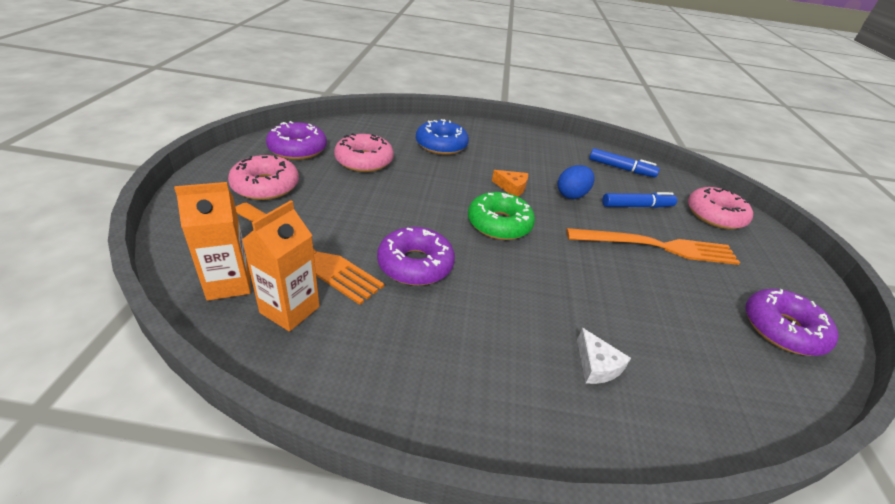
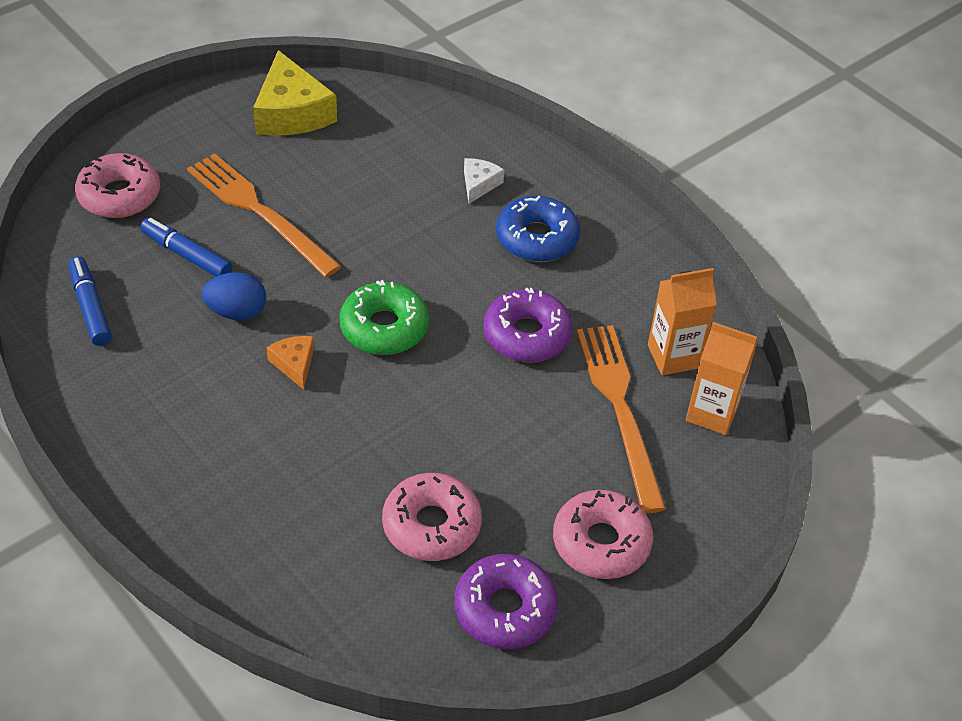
camera: 135 degrees left, 10 degrees up
(441, 145) = (278, 498): blue donut -> blue donut (537, 238)
(782, 329) = (292, 112): purple donut -> yellow cheese

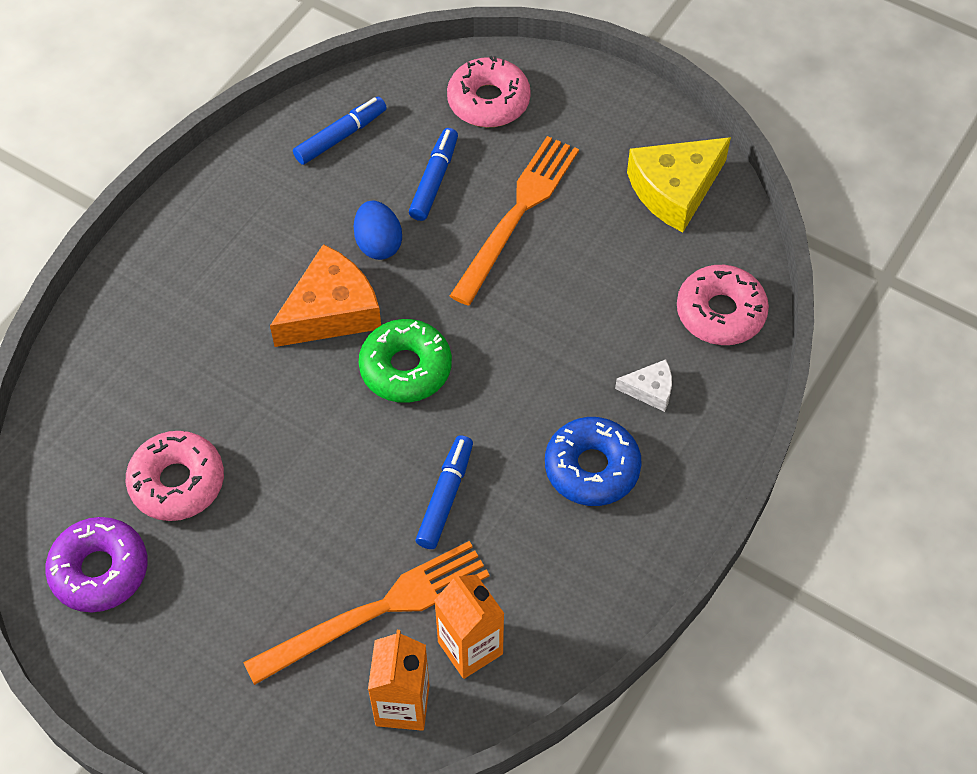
camera: 75 degrees right, 10 degrees up
(294, 364) = (331, 311): orange cheese -> orange cheese, size x2.00
(526, 335) = (445, 496): purple donut -> blue marker
(601, 542) = (198, 635): pink donut -> pink donut (720, 313)

